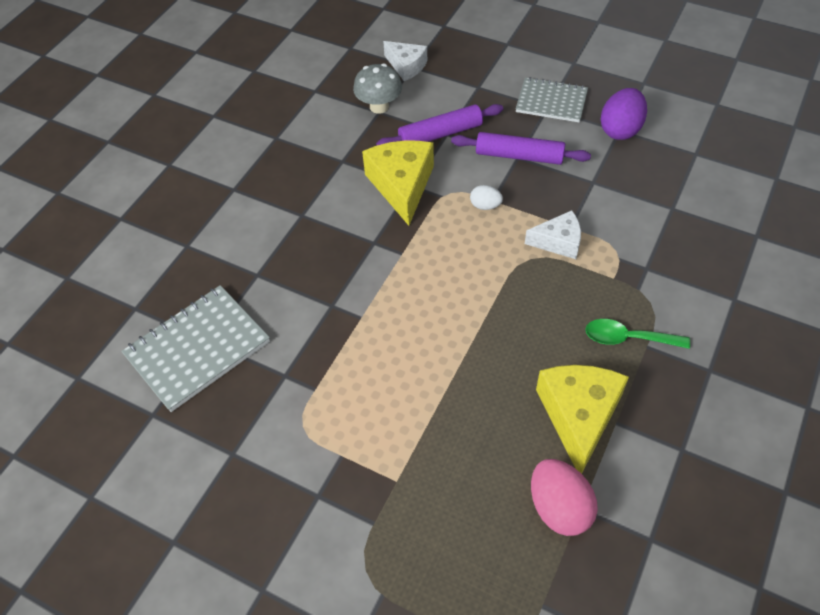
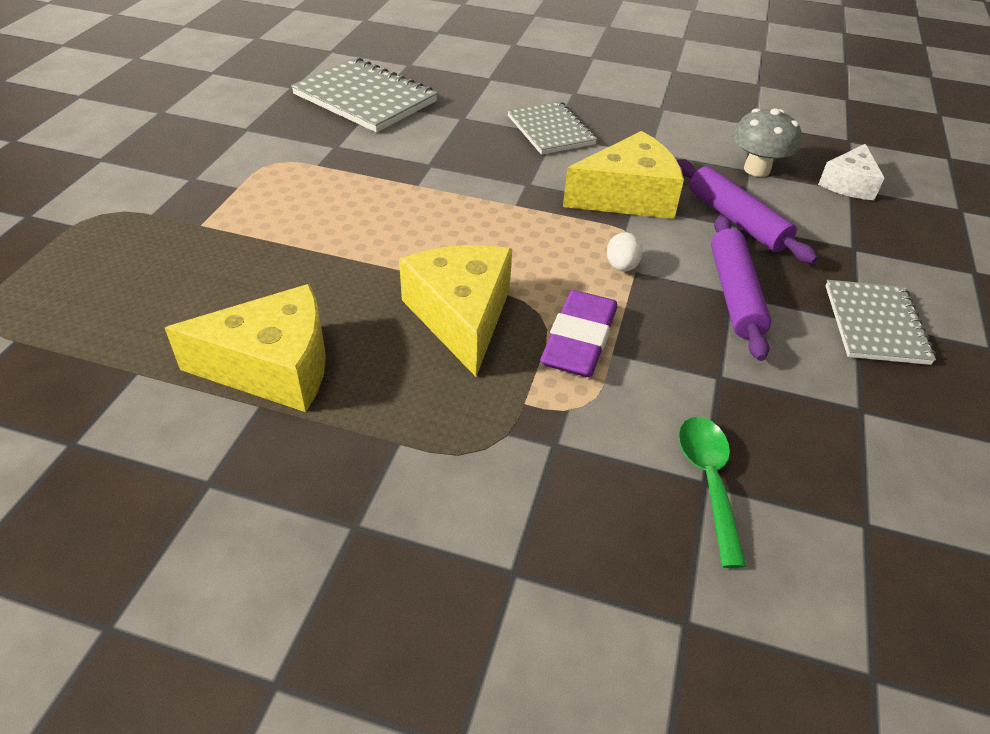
camera: 75 degrees right, 10 degrees down
(294, 215) = (550, 130): none -> grey notebook
(532, 302) = (461, 316): none -> yellow cheese
(558, 242) = (579, 340): white cheese -> purple eraser
(559, 508) = (139, 351): pink egg -> none
(620, 130) = (863, 410): purple egg -> none
(628, 338) = (410, 420): green spoon -> green spoon (708, 481)

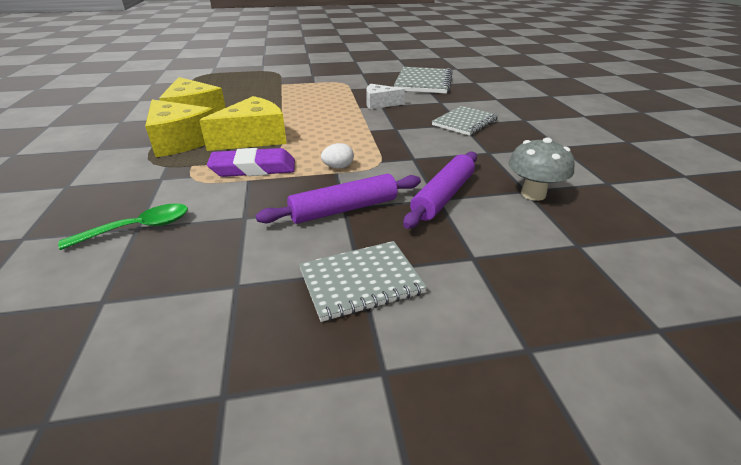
camera: 65 degrees right, 10 degrees down
(627, 196) = (421, 155): yellow cheese -> yellow cheese (180, 141)
(849, 184) = (584, 242): white cheese -> white cheese (379, 104)

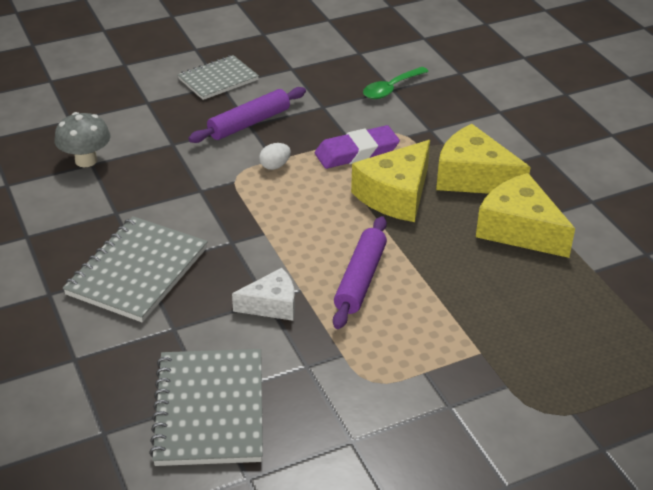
camera: 165 degrees right, 5 degrees up
(443, 196) = (168, 147): purple rolling pin -> purple rolling pin (360, 279)
(465, 122) = (137, 271): grey notebook -> grey notebook, size x1.50

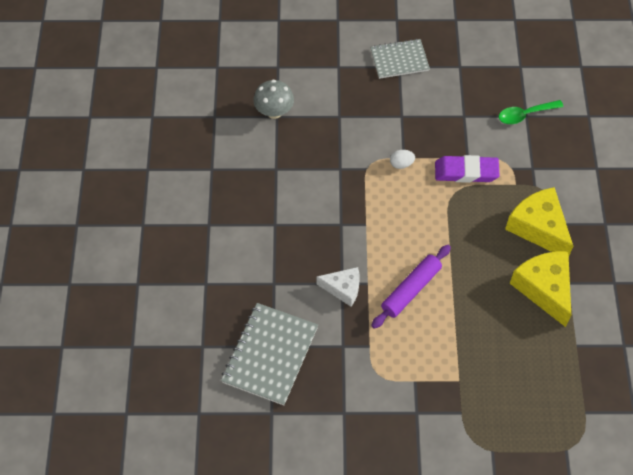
camera: 25 degrees right, 20 degrees up
(137, 271) = (270, 227): grey notebook -> none
(249, 123) = (402, 114): purple rolling pin -> none
(396, 195) = (473, 224): yellow cheese -> none

